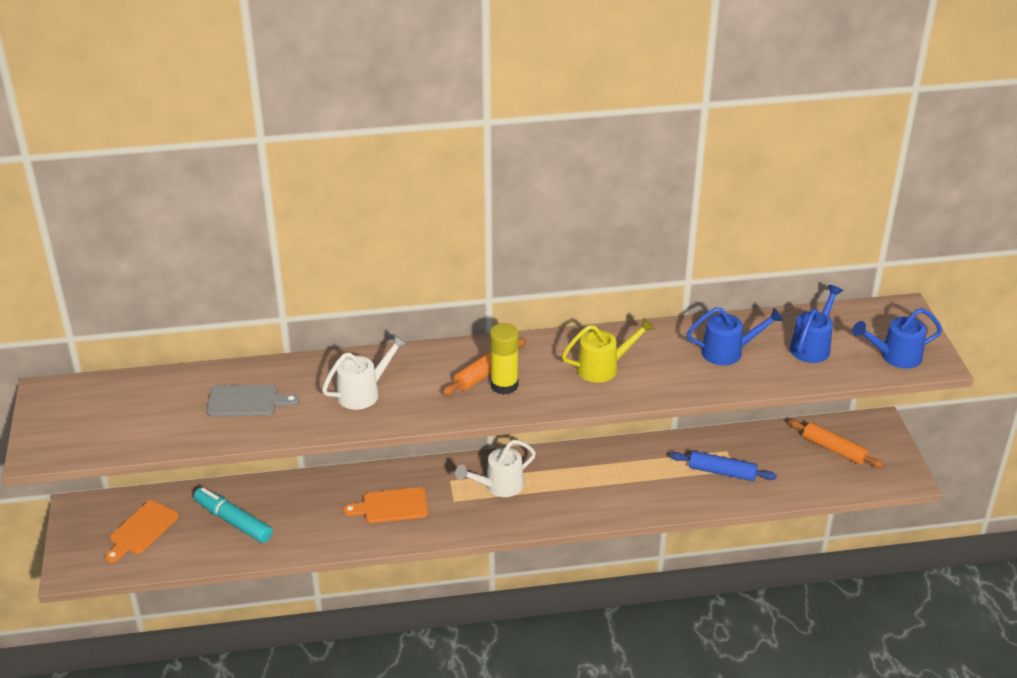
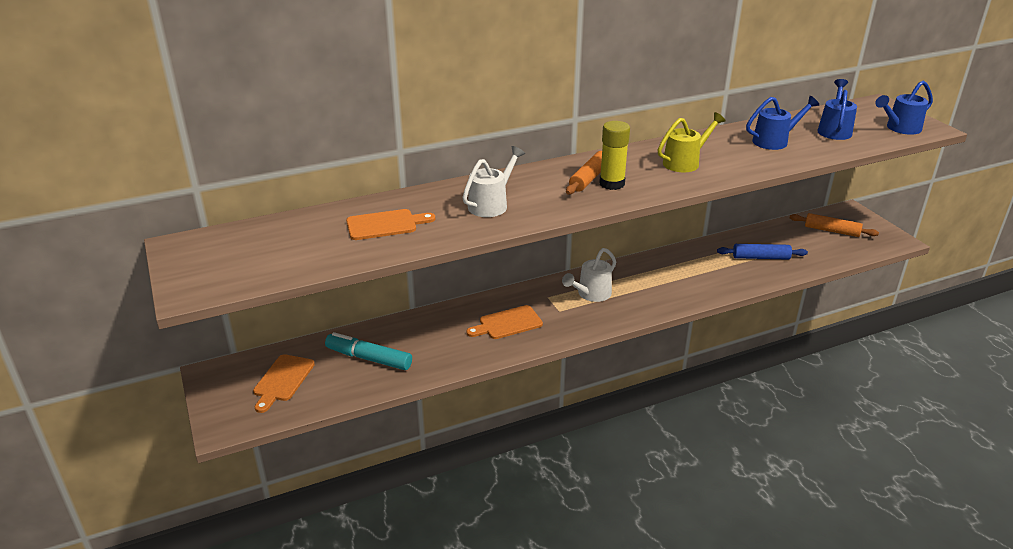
camera: 15 degrees left, 5 degrees down
(247, 401) = (385, 225): grey cutting board -> orange cutting board

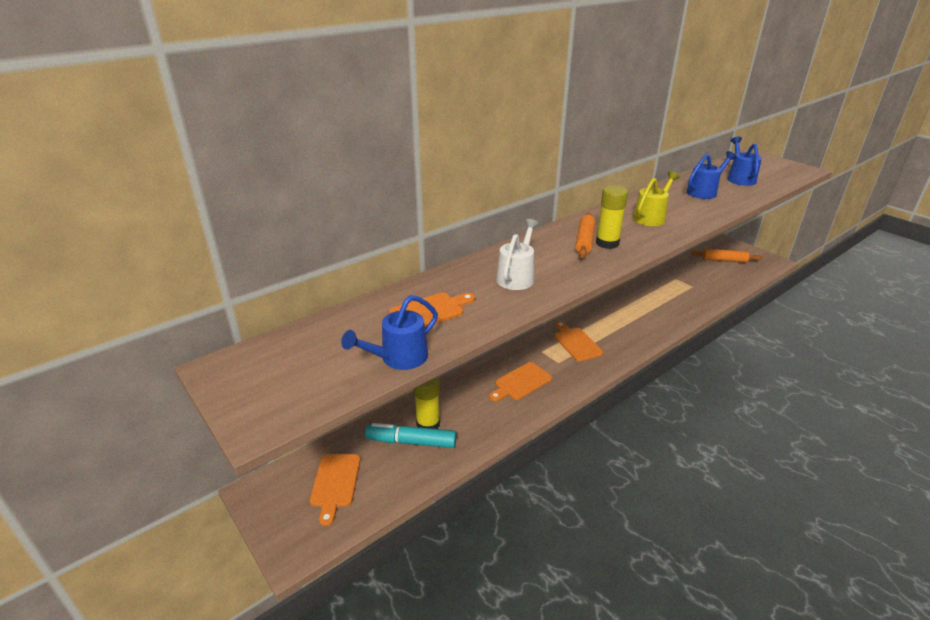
camera: 15 degrees left, 0 degrees up
(393, 345) = (428, 424): none -> yellow glue stick
(590, 294) = (576, 343): white watering can -> orange cutting board
(761, 257) = (688, 289): blue rolling pin -> none
(899, 128) = (784, 172): blue watering can -> blue watering can (398, 358)

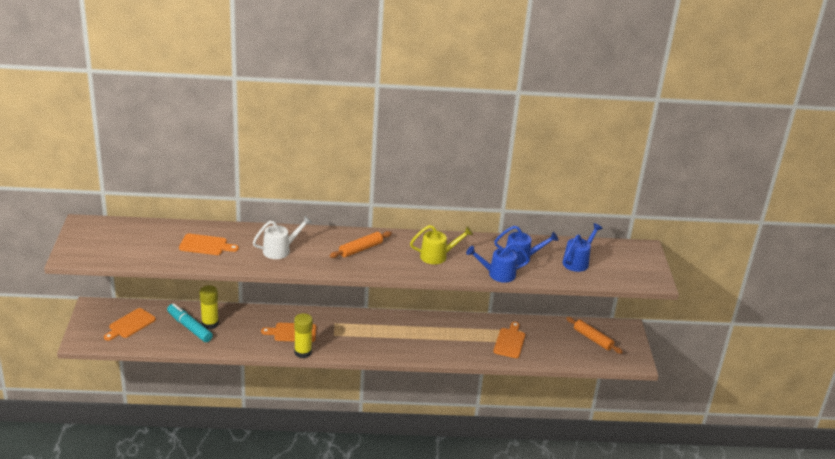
camera: 35 degrees right, 0 degrees up
(398, 358) = (157, 260): blue watering can -> blue watering can (497, 274)
(576, 343) = (365, 330): orange cutting board -> orange cutting board (510, 341)
(607, 243) = (371, 258): yellow glue stick -> yellow glue stick (303, 352)

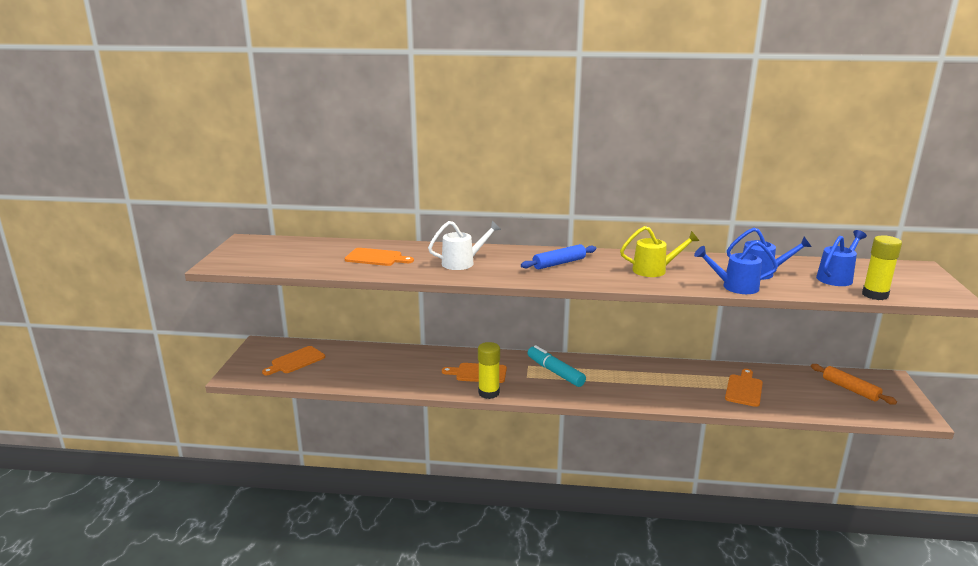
camera: 10 degrees right, 10 degrees down
(189, 327) = (361, 365): turquoise marker -> turquoise marker (555, 372)
(210, 324) = (384, 362): yellow glue stick -> yellow glue stick (875, 295)
(360, 249) = (559, 263): orange rolling pin -> blue rolling pin

